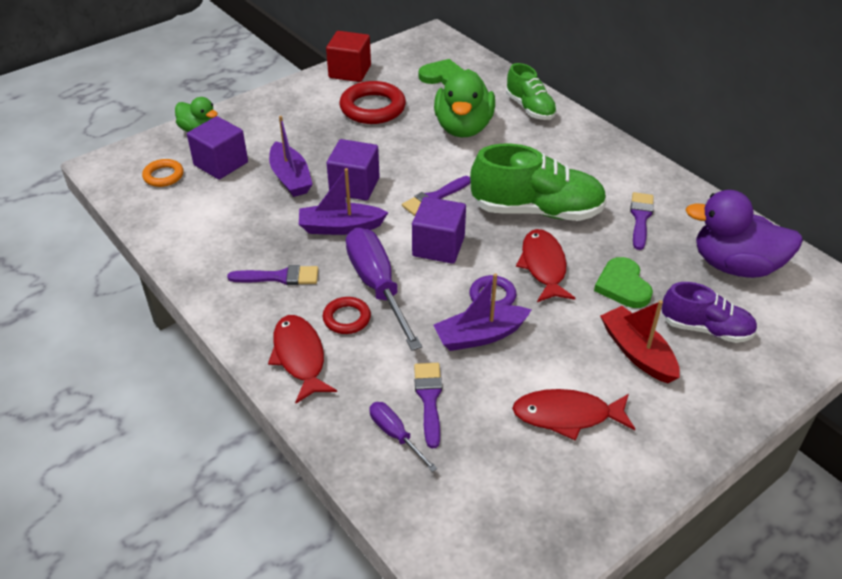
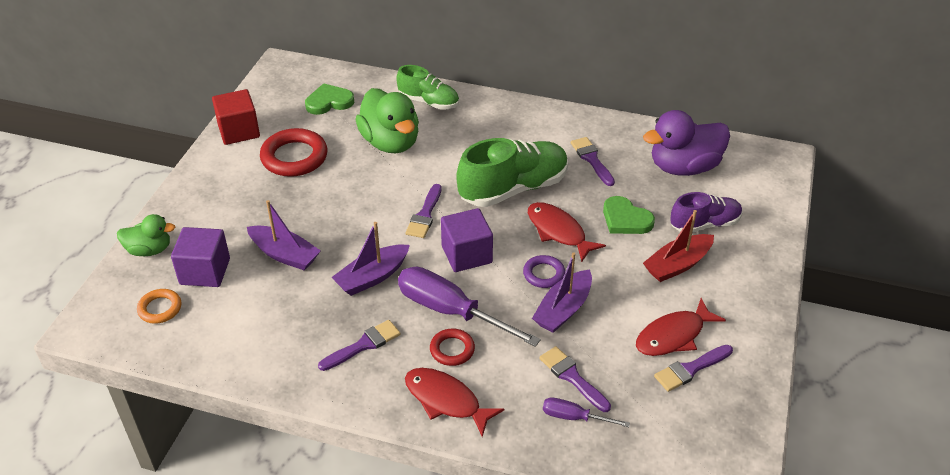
camera: 35 degrees left, 0 degrees up
(354, 186) = (348, 235): purple cube -> none
(554, 456) = (690, 369): none -> purple brush
(637, 352) = (677, 265): red boat -> red boat turned 60 degrees counterclockwise

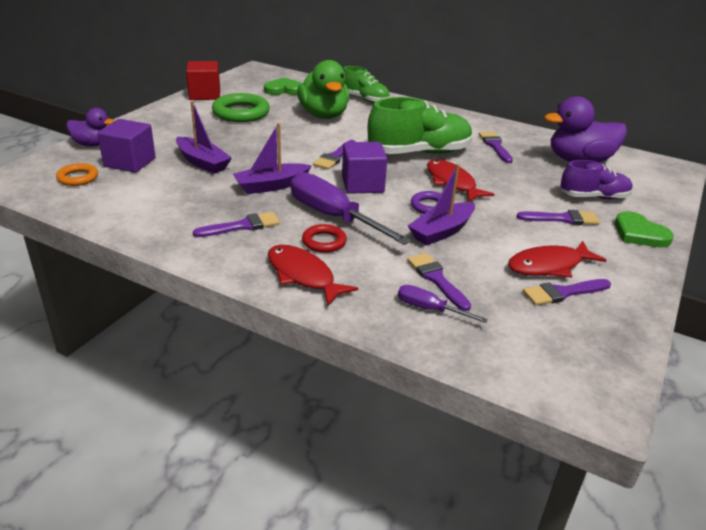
camera: 10 degrees right, 10 degrees down
(149, 250) = (93, 144): green duck -> purple duck
(294, 157) = (241, 113): red ring -> green ring
(625, 219) = (517, 184): green heart -> green heart (639, 233)
(677, 265) = (562, 219): red boat -> purple brush

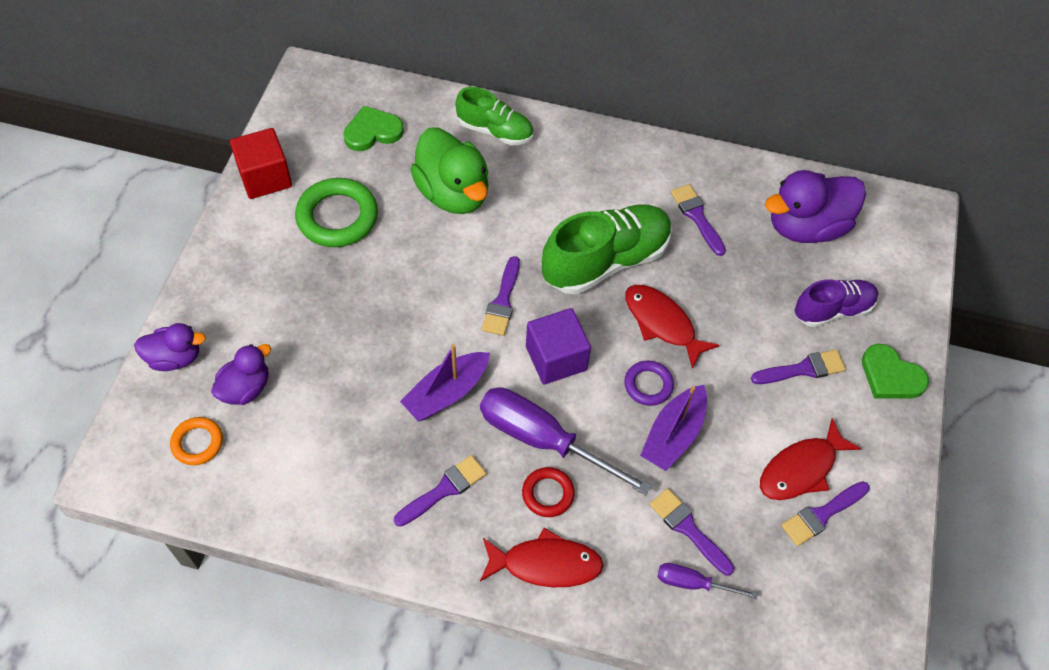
camera: 15 degrees left, 25 degrees up
(130, 162) = (246, 388): purple cube -> purple duck
(202, 162) = (339, 362): purple boat -> none
(303, 275) = (545, 564): red fish -> red fish turned 150 degrees clockwise

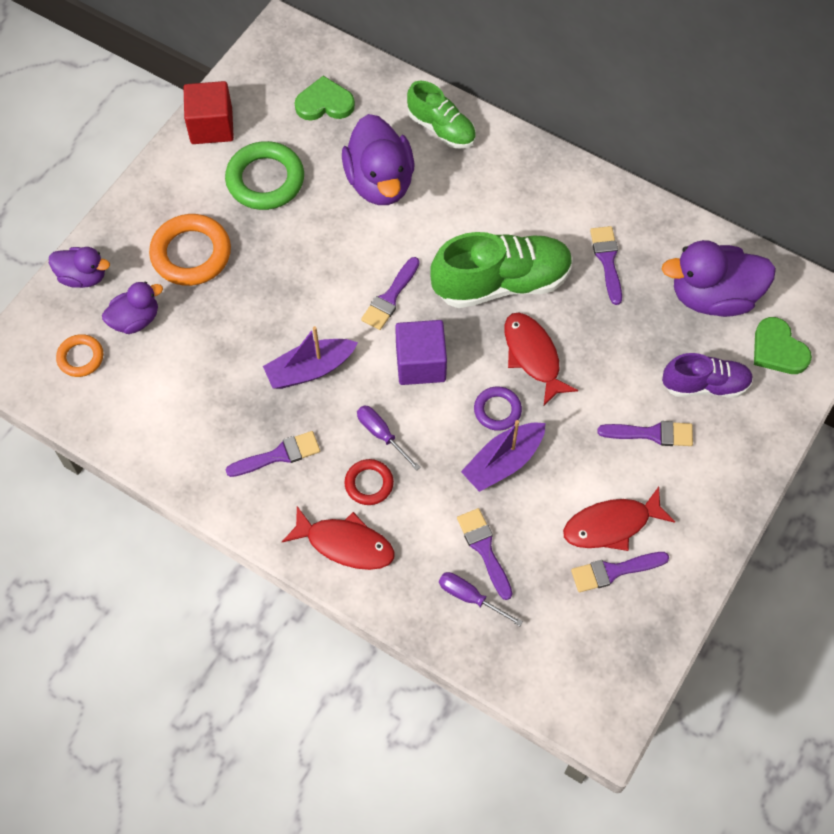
camera: 20 degrees right, 5 degrees up
(284, 307) = (191, 254): none -> orange ring
(453, 193) = (380, 182): green duck -> purple duck
(542, 440) = (381, 434): purple screwdriver -> purple screwdriver, size x0.50
(890, 376) = (735, 462): green heart -> green heart (778, 349)

